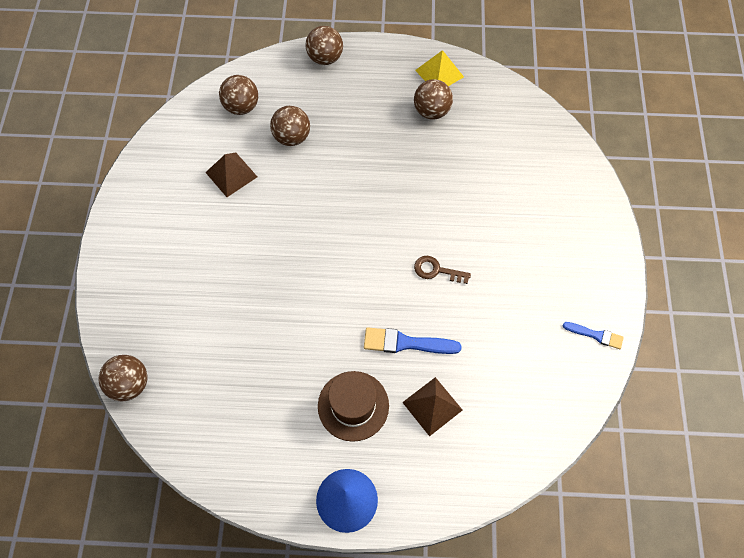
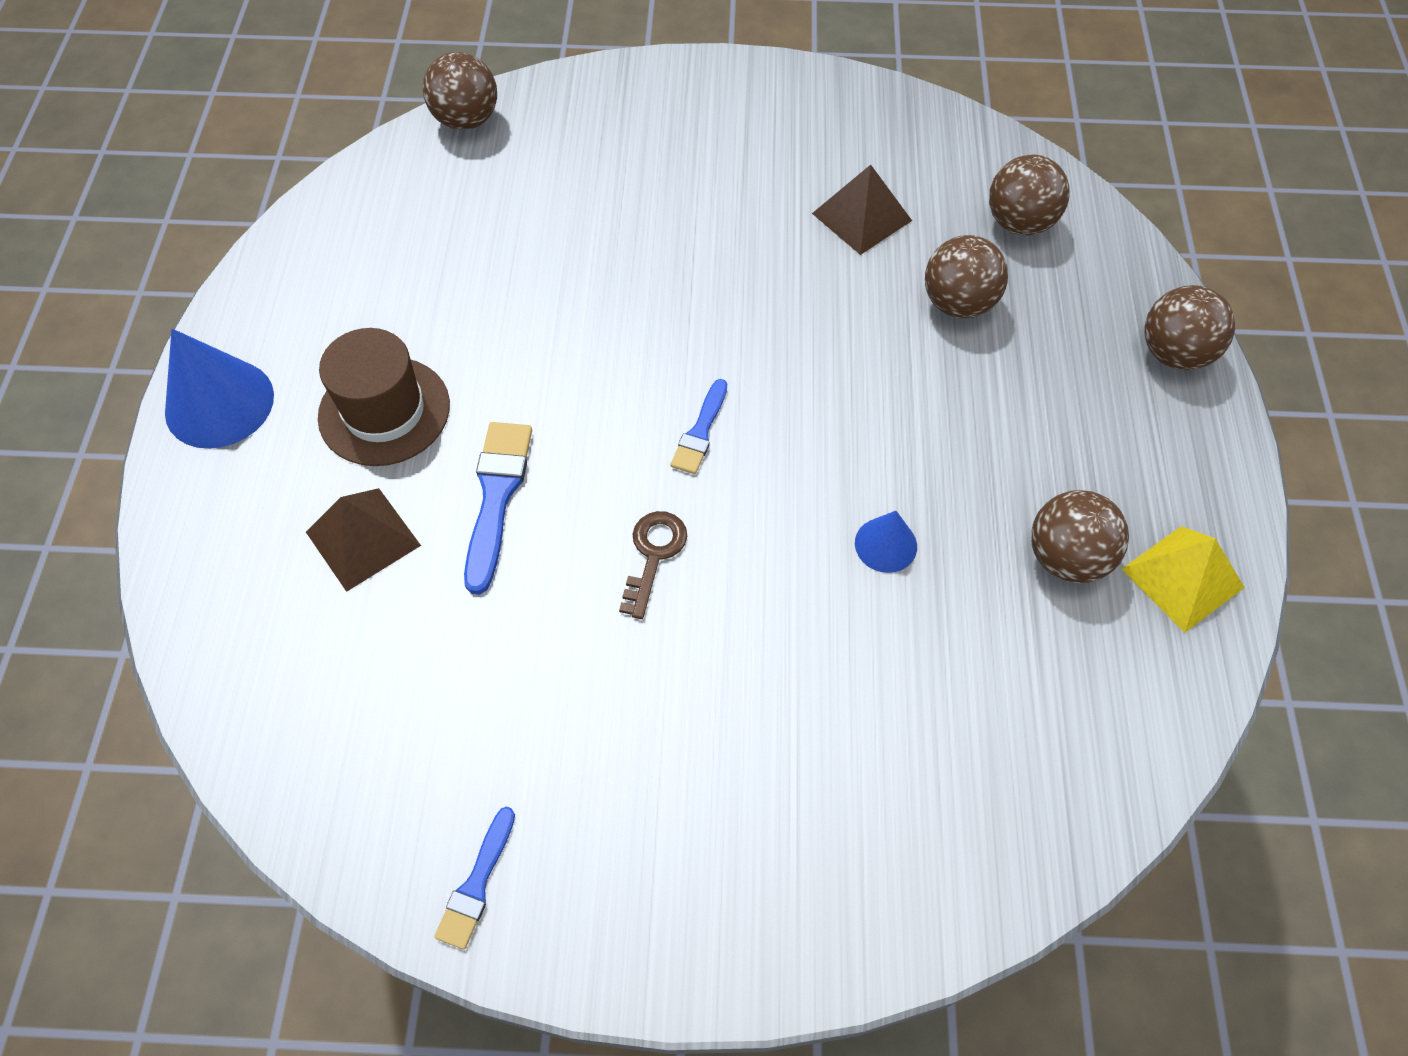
camera: 90 degrees right, 5 degrees down
(367, 251) = (700, 432): none -> blue brush
(427, 176) = (885, 544): none -> blue cone

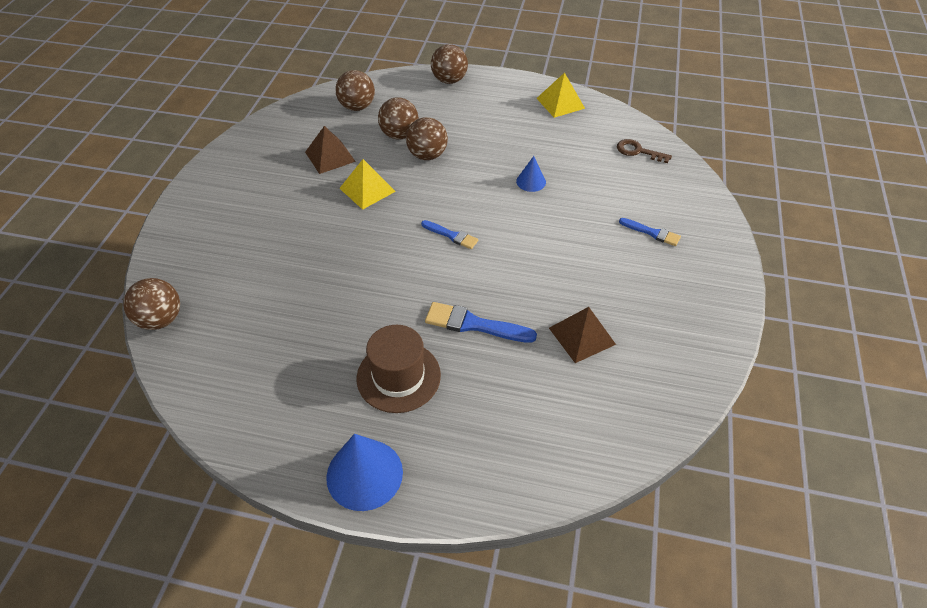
camera: 80 degrees left, 10 degrees down
(362, 538) = (490, 391): brown pyramid -> brown pyramid (582, 336)
(476, 884) = (698, 348): blue brush -> blue brush (652, 233)
(653, 555) = (523, 262): brown key -> brown key (638, 151)
(789, 287) = (367, 190): none -> yellow pyramid
(1066, 558) = (546, 131): brown ball -> brown ball (427, 155)

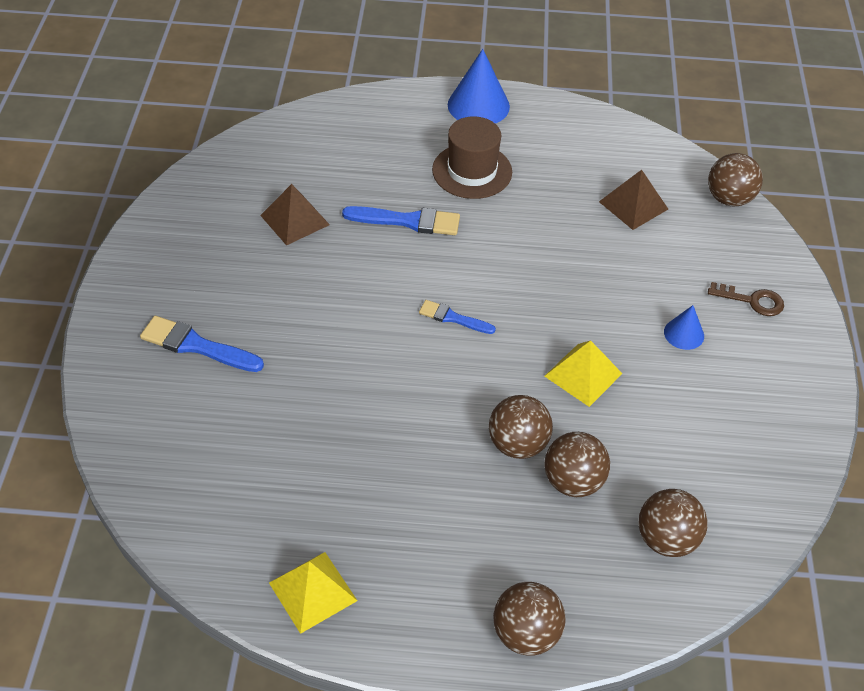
camera: 170 degrees right, 0 degrees up
(330, 156) = (660, 427): brown pyramid -> brown pyramid (633, 205)
(531, 181) = (357, 411): blue cone -> blue cone (684, 334)
(638, 151) = (190, 487): brown key -> brown key (752, 301)
(652, 233) = (196, 346): blue brush -> blue brush, size x1.60

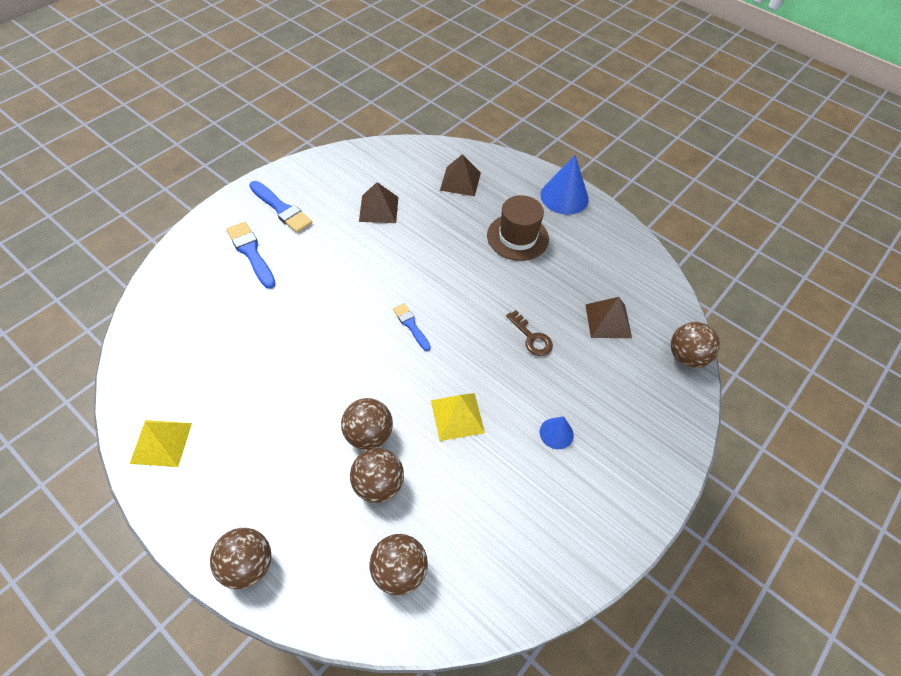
camera: 35 degrees right, 5 degrees up
(354, 144) = (460, 181): none -> brown pyramid
(408, 221) = (445, 247): blue brush -> blue brush (281, 209)
(752, 301) = (632, 442): brown key -> brown key (531, 338)

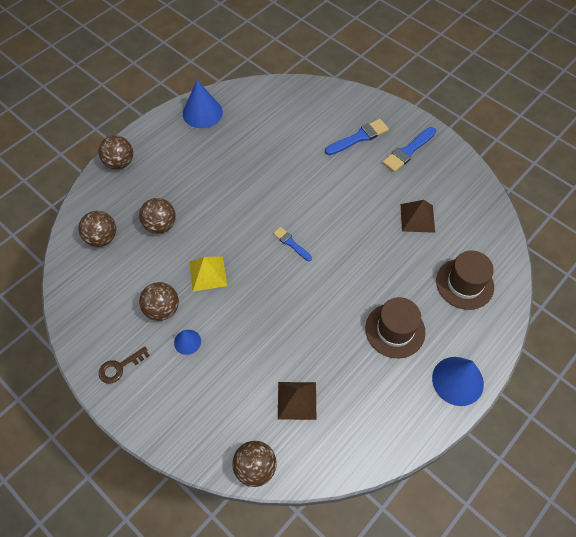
camera: 95 degrees right, 5 degrees up
(161, 442) = (202, 113): yellow pyramid -> blue cone
(368, 434) = (198, 218): brown ball -> brown ball (162, 309)
(411, 325) = (291, 243): blue brush -> blue brush turned 105 degrees counterclockwise
(460, 181) = (464, 284): brown pyramid -> brown hat
(531, 338) = (278, 332): brown key -> brown key (119, 367)

